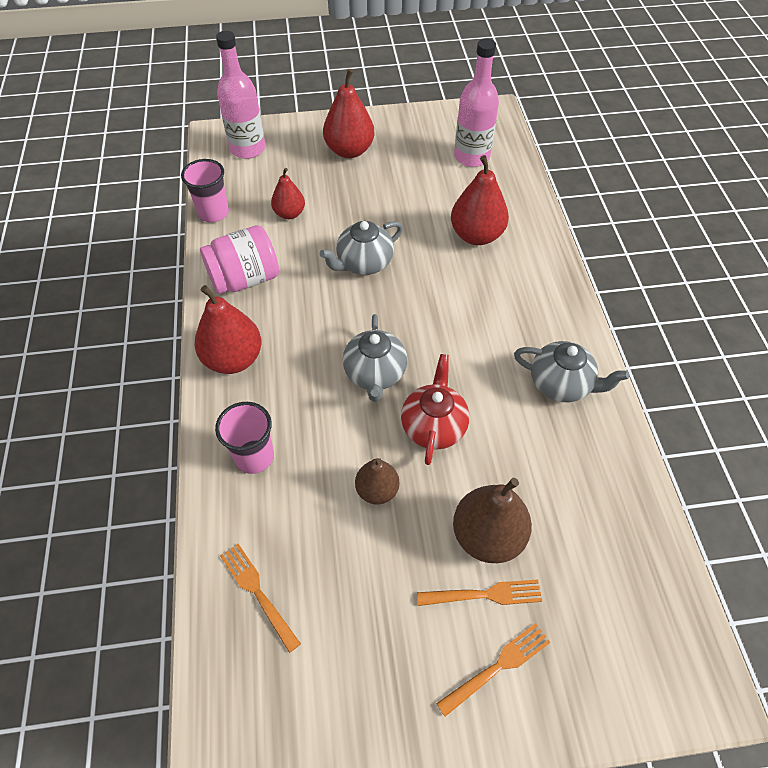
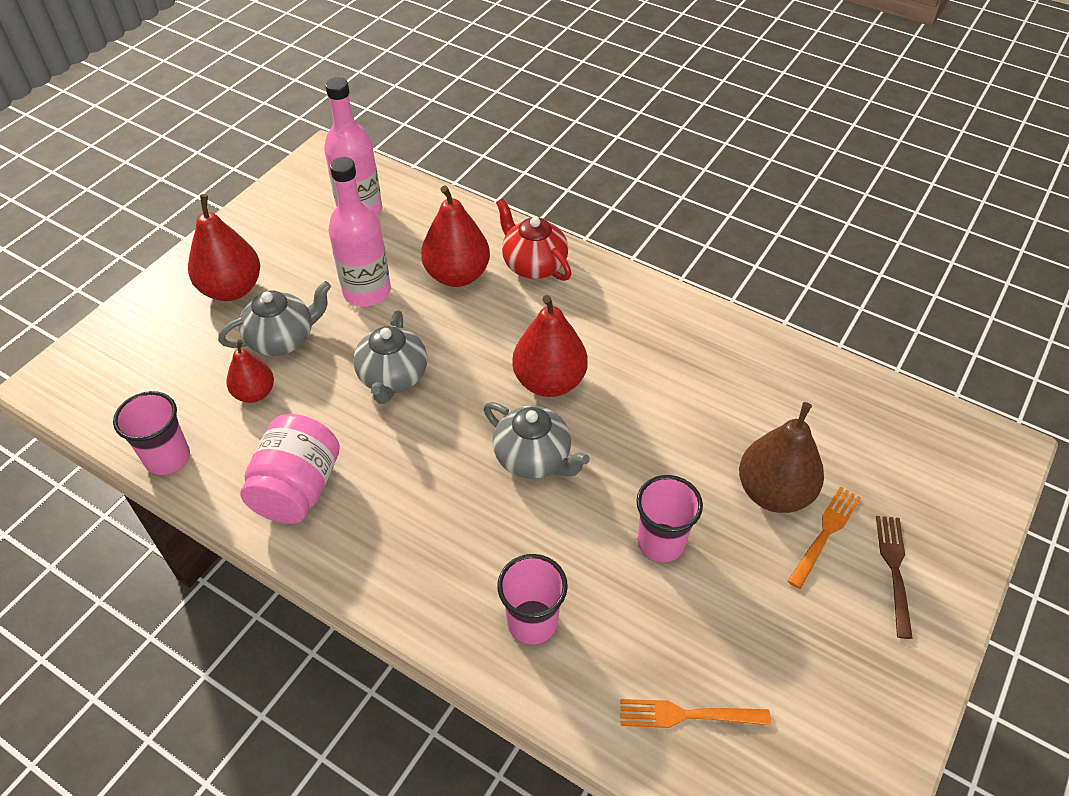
camera: 50 degrees left, 5 degrees down
(233, 359) = (393, 565): red pear -> red pear (549, 381)
(248, 149) = (112, 368): pink bottle -> pink bottle (367, 291)
(377, 490) = (661, 543): brown pear -> pink cup
(433, 426) = (632, 453): red teapot -> red teapot (533, 264)
(497, 667) = (894, 570): orange fork -> brown fork
(561, 384) = (674, 337): grey teapot -> grey teapot (283, 339)

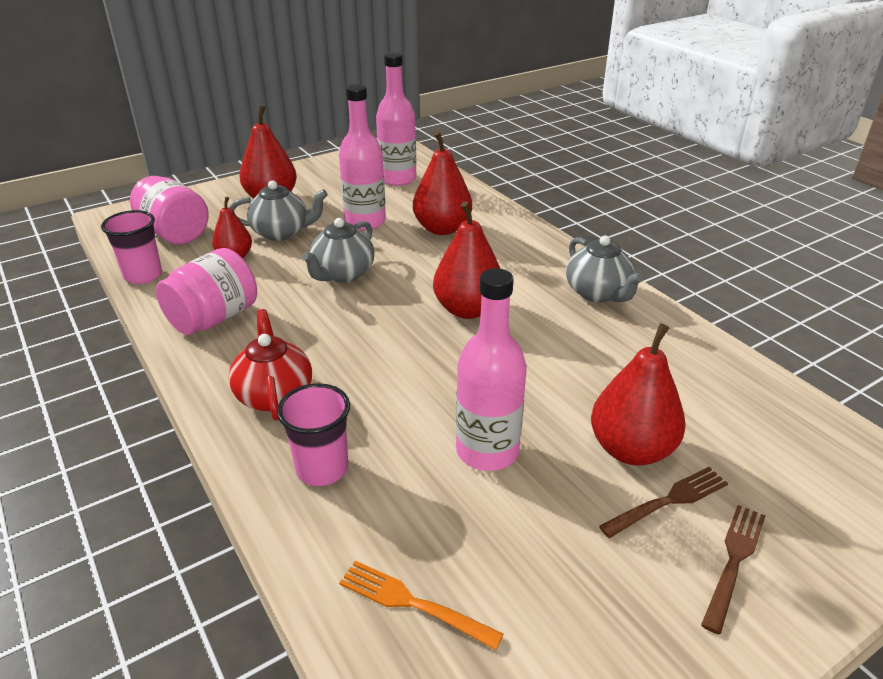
camera: 25 degrees right, 15 degrees down
(154, 382) = (174, 233): none -> pink jar
(533, 264) = (509, 236): red teapot -> red teapot (274, 394)
(534, 458) = (415, 355): grey teapot -> grey teapot (598, 293)
(661, 543) = (487, 451): pink cup -> pink bottle
(774, 492) = (631, 449): brown pear -> red pear
(825, 533) = (668, 501): orange fork -> brown fork

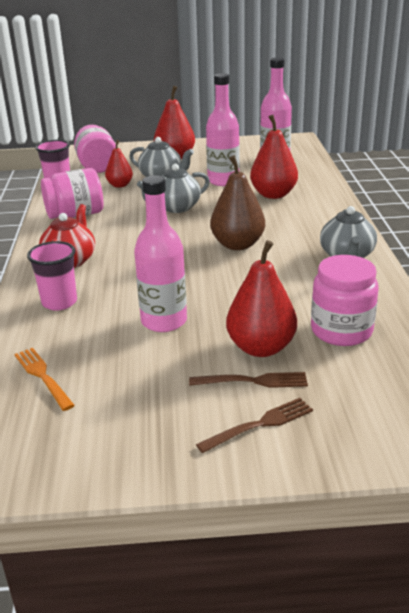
camera: 30 degrees right, 5 degrees down
(467, 309) = (237, 245): red pear -> brown pear
(687, 395) = (341, 331): none -> pink jar

